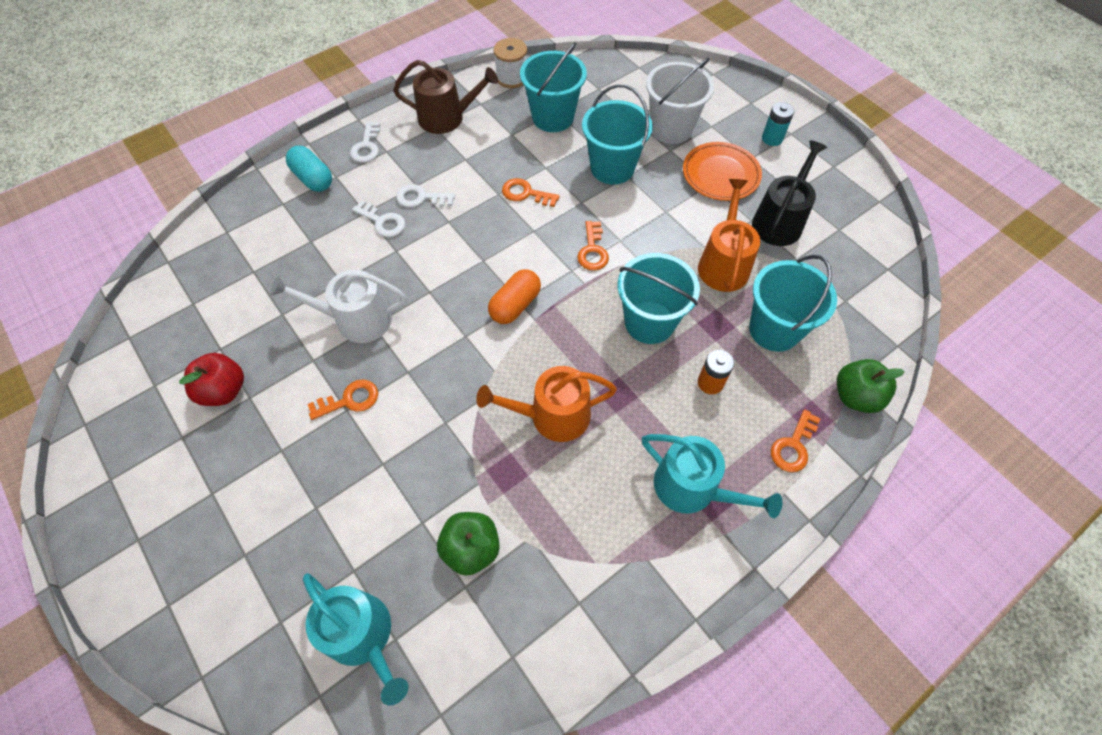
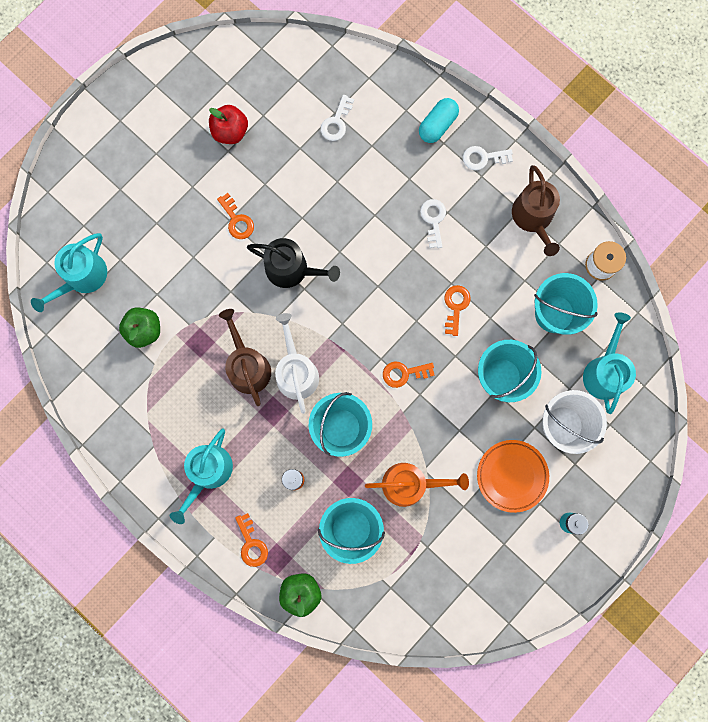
camera: 80 degrees right, 20 degrees up
(356, 320) = (304, 204): white watering can -> white watering can (296, 372)
(383, 222) = (402, 196): white key -> white key (336, 122)
(515, 305) = (338, 320): orange capsule -> none
(552, 416) = (247, 366): orange watering can -> brown watering can
(620, 91) = (604, 371): none -> turquoise watering can
(779, 221) = (467, 531): black watering can -> black watering can (292, 269)
(793, 446) = (251, 544): orange key -> orange key turned 135 degrees counterclockwise

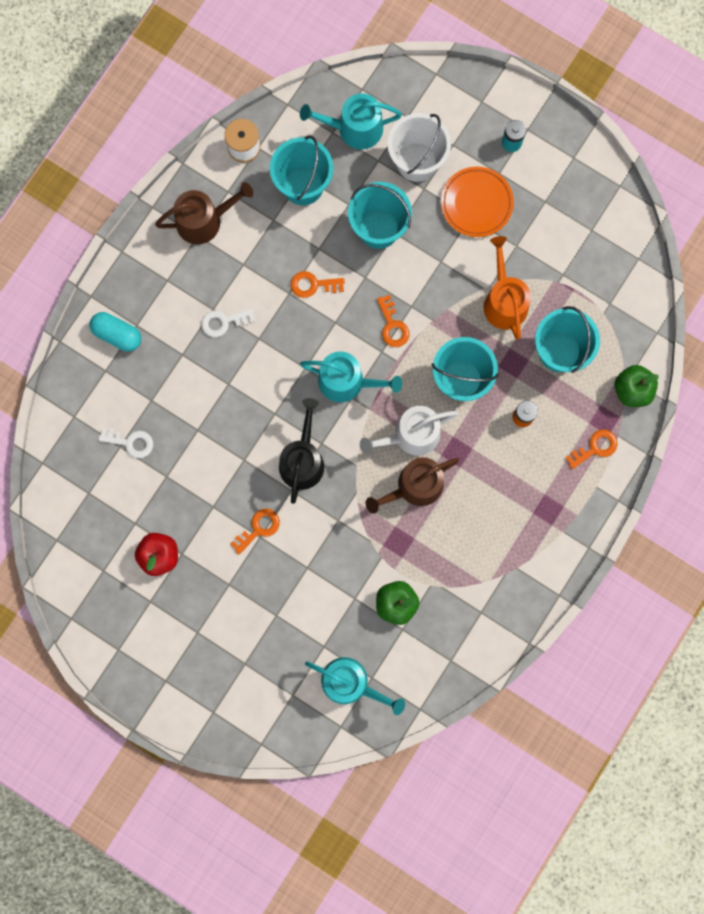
camera: 100 degrees left, 0 degrees up
(208, 472) = (532, 506): turquoise watering can -> turquoise watering can (347, 381)
(483, 158) = (147, 281): white key -> none

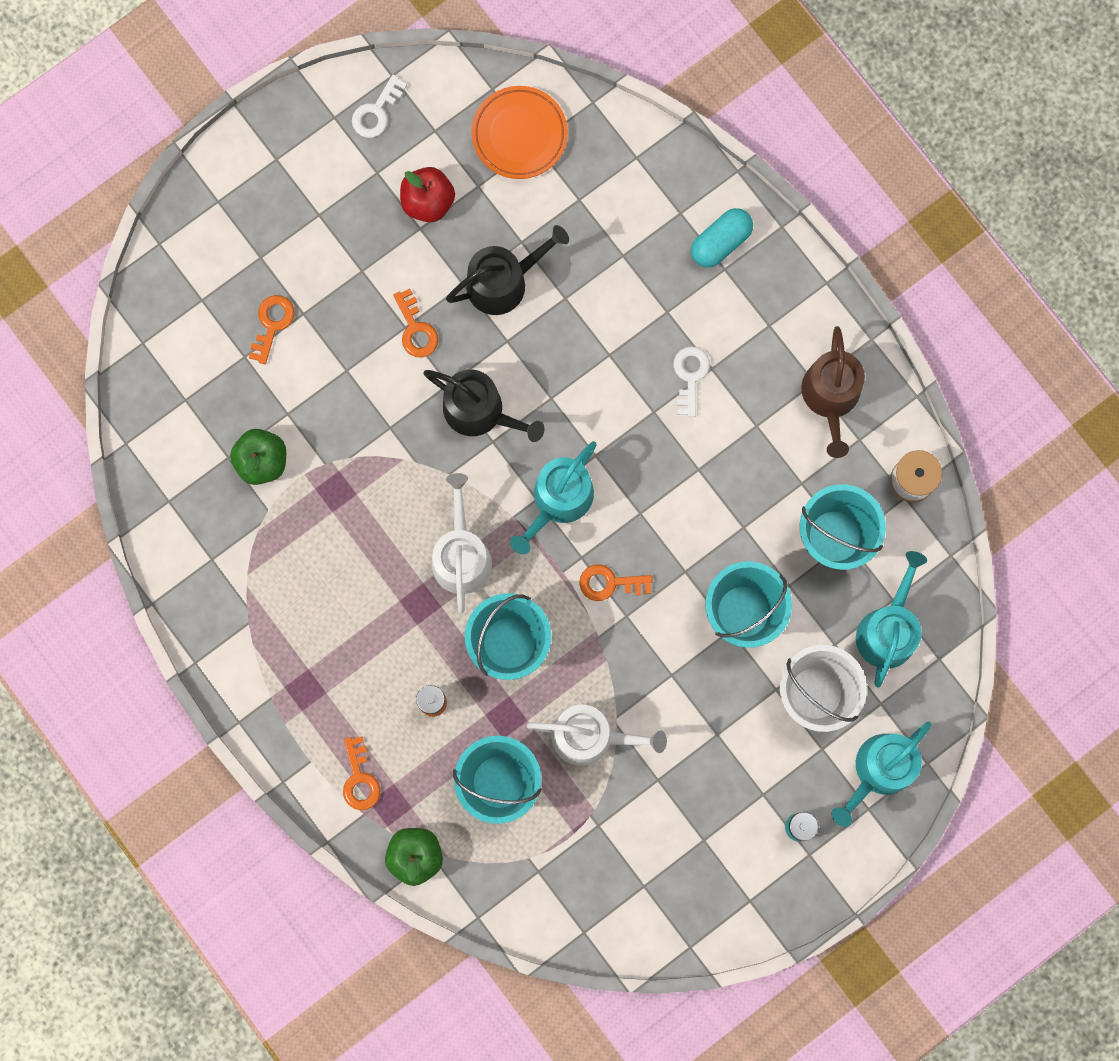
camera: 110 degrees right, 0 degrees up
(130, 442) = (579, 213): white key -> white key (376, 112)
(201, 478) = (503, 282): none -> black watering can
(313, 285) = (698, 503): orange key -> orange key (272, 324)
(350, 683) = (188, 372): turquoise watering can -> turquoise watering can (879, 770)
(414, 486) = (396, 535): brown watering can -> none
(476, 203) = (732, 750): orange plate -> orange plate (519, 134)
(504, 301) = (590, 736): orange watering can -> white watering can

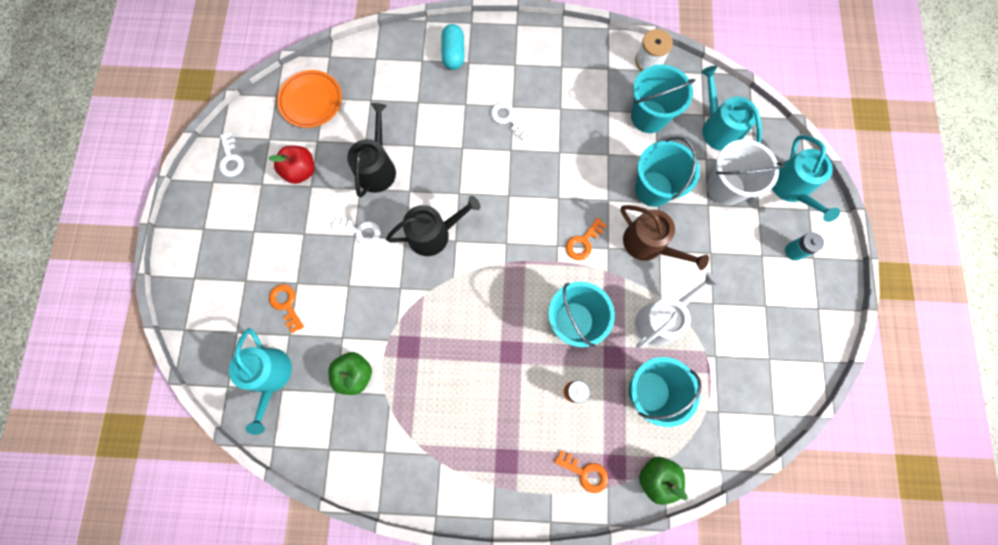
camera: 50 degrees left, 5 degrees down
(416, 329) = (360, 231): orange key -> white key
(461, 555) = (503, 307): white watering can -> none
(558, 500) = (516, 233): turquoise watering can -> turquoise watering can (271, 376)
(830, 397) = (575, 65): brown watering can -> brown watering can (648, 244)

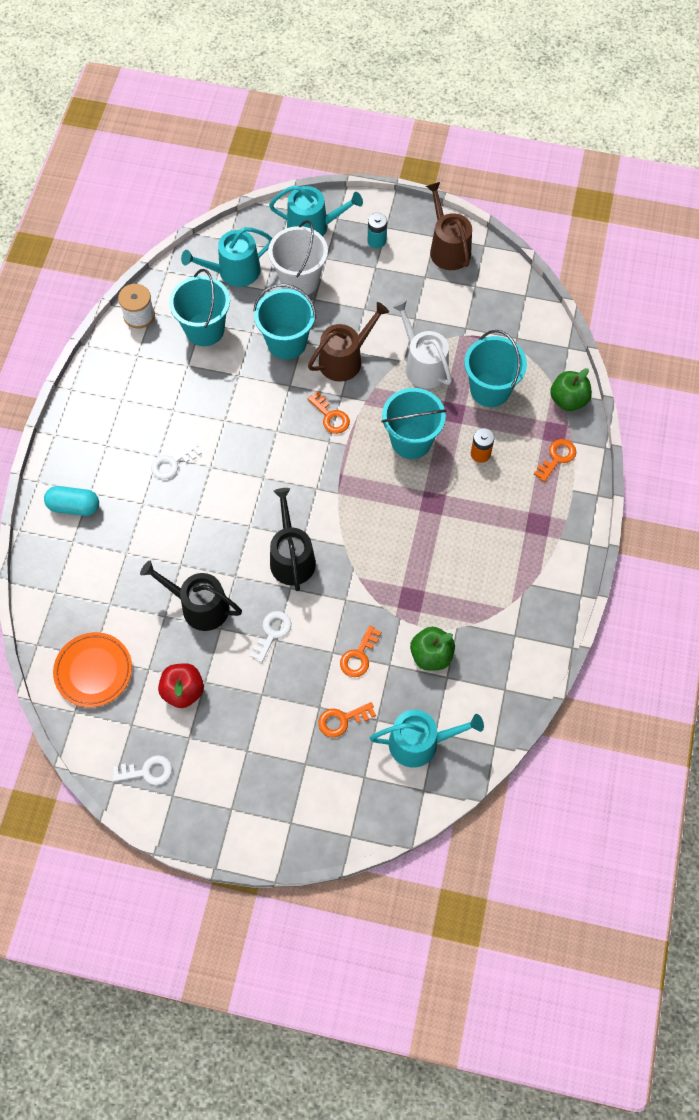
camera: 80 degrees left, 10 degrees down
(347, 309) = (359, 656): none -> orange key
(807, 323) = (448, 248): none -> brown watering can

